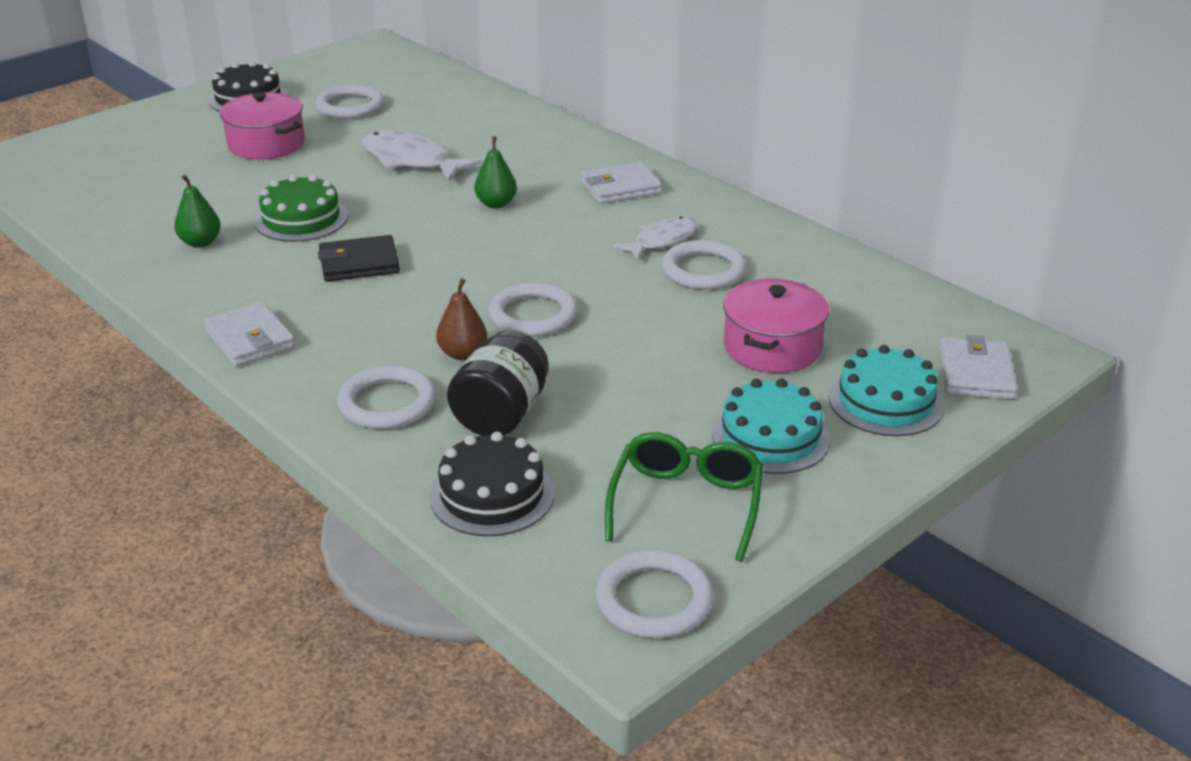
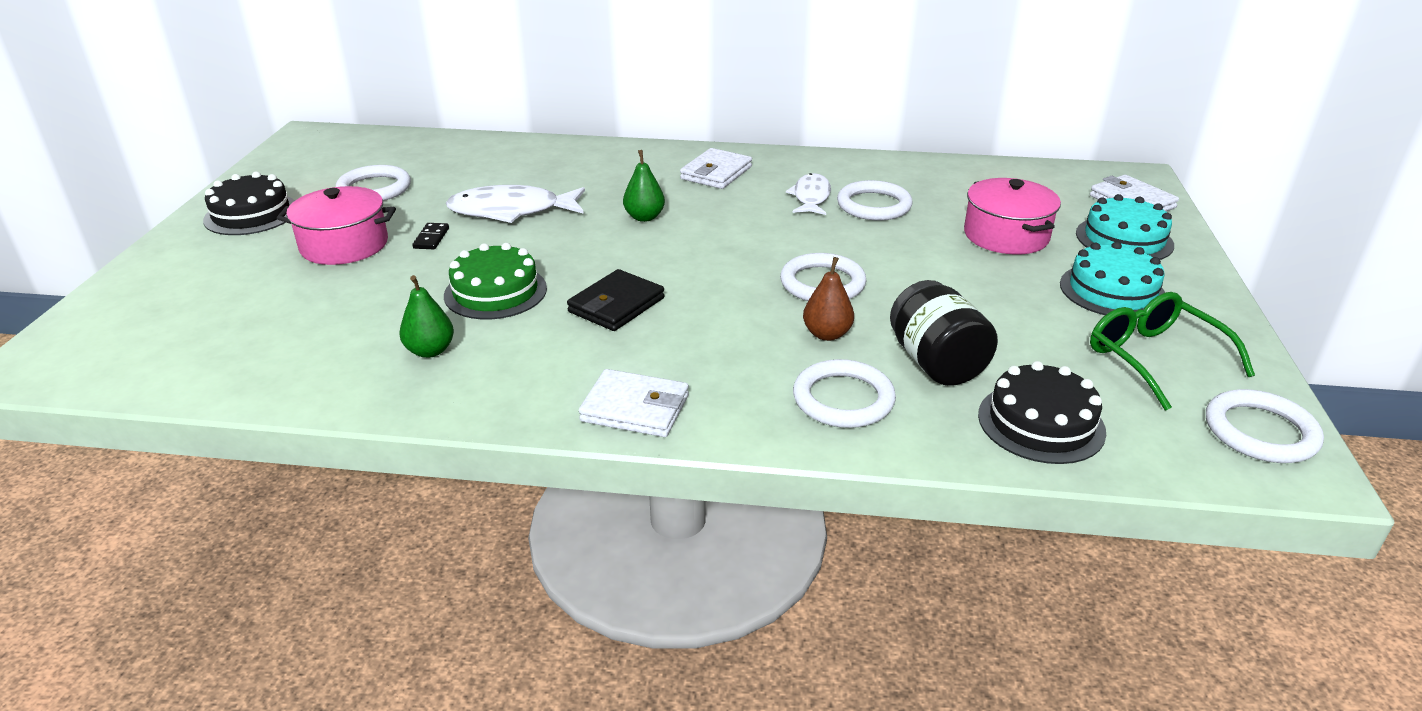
camera: 40 degrees left, 0 degrees up
(325, 161) = (431, 238): none -> black domino

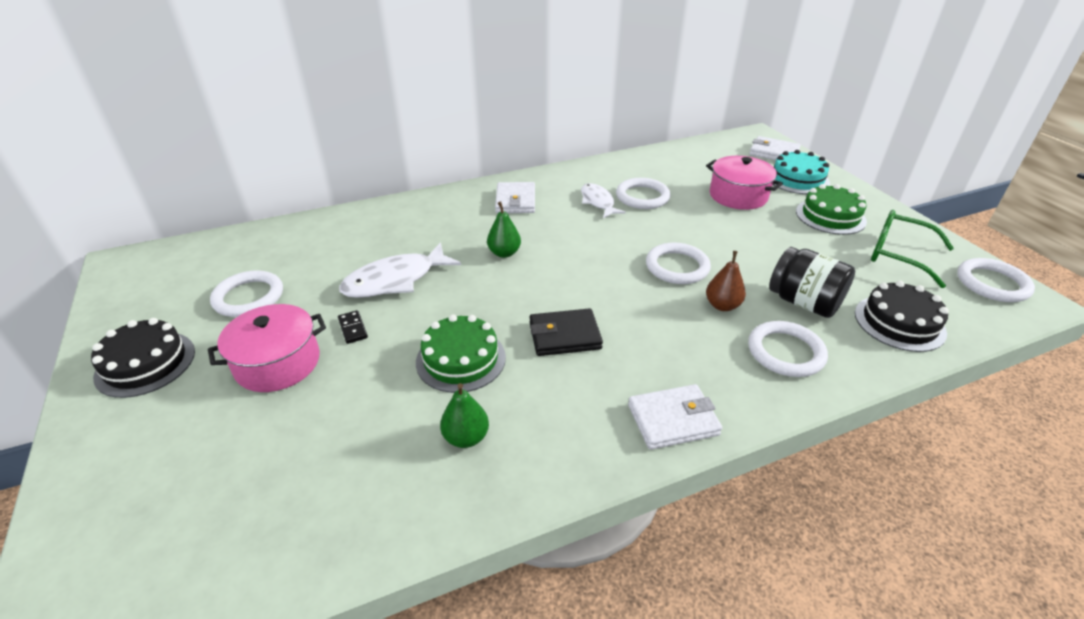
camera: 30 degrees left, 5 degrees up
(616, 305) = (564, 336): black wallet -> black wallet turned 75 degrees clockwise
(1112, 291) = (830, 216): turquoise cake -> green cake

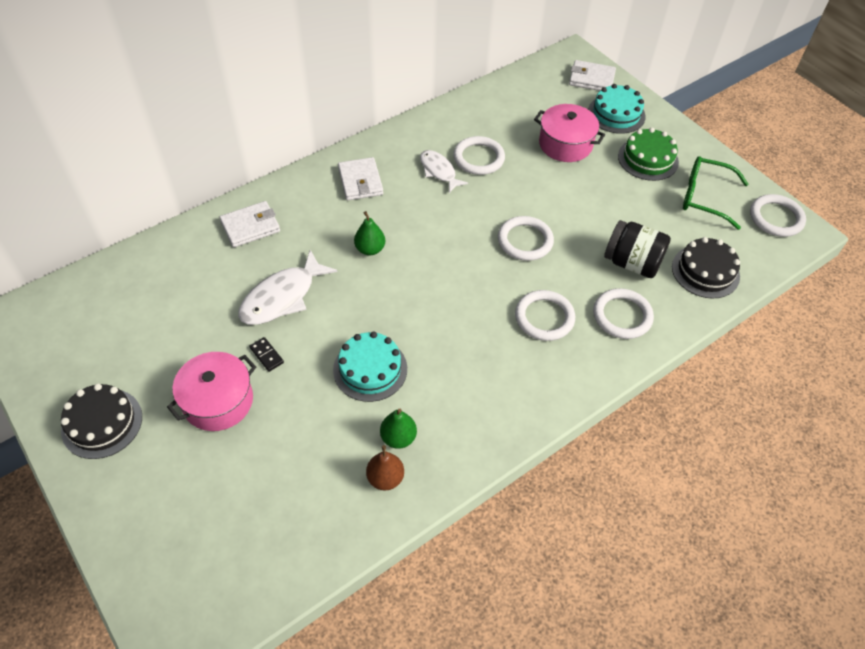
camera: 15 degrees left, 15 degrees up
(248, 297) = (155, 339): white ring -> white ring (544, 317)
(461, 359) = (370, 369): green cake -> turquoise cake
(564, 336) = (447, 331): black wallet -> none
(673, 420) = (547, 393): white wallet -> white wallet (250, 227)
(722, 305) = (568, 277): brown pear -> brown pear (385, 478)

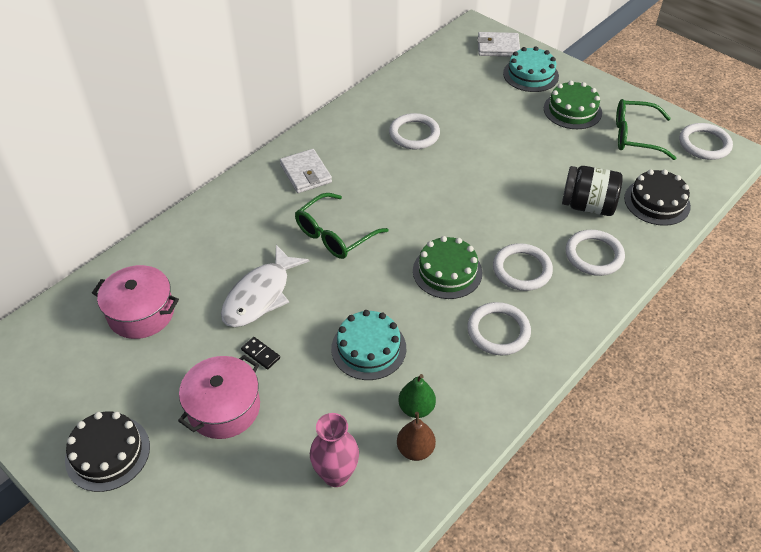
camera: 10 degrees left, 5 degrees down
(250, 227) = (208, 234): white wallet -> none
(303, 487) = (336, 475): none -> pink vase
(370, 249) = (334, 235): green pear -> green glasses
(439, 171) = (379, 152): white fish -> none
(469, 306) = (447, 271): none -> green cake
(525, 241) = (481, 202): white ring -> white ring (498, 331)
(565, 144) = (492, 109): pink pot -> pink pot (141, 313)

